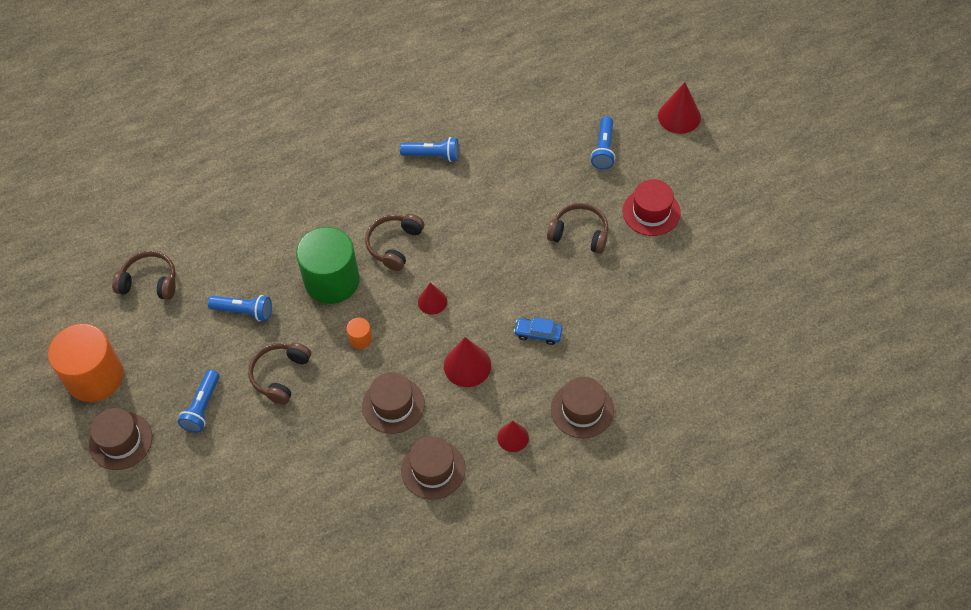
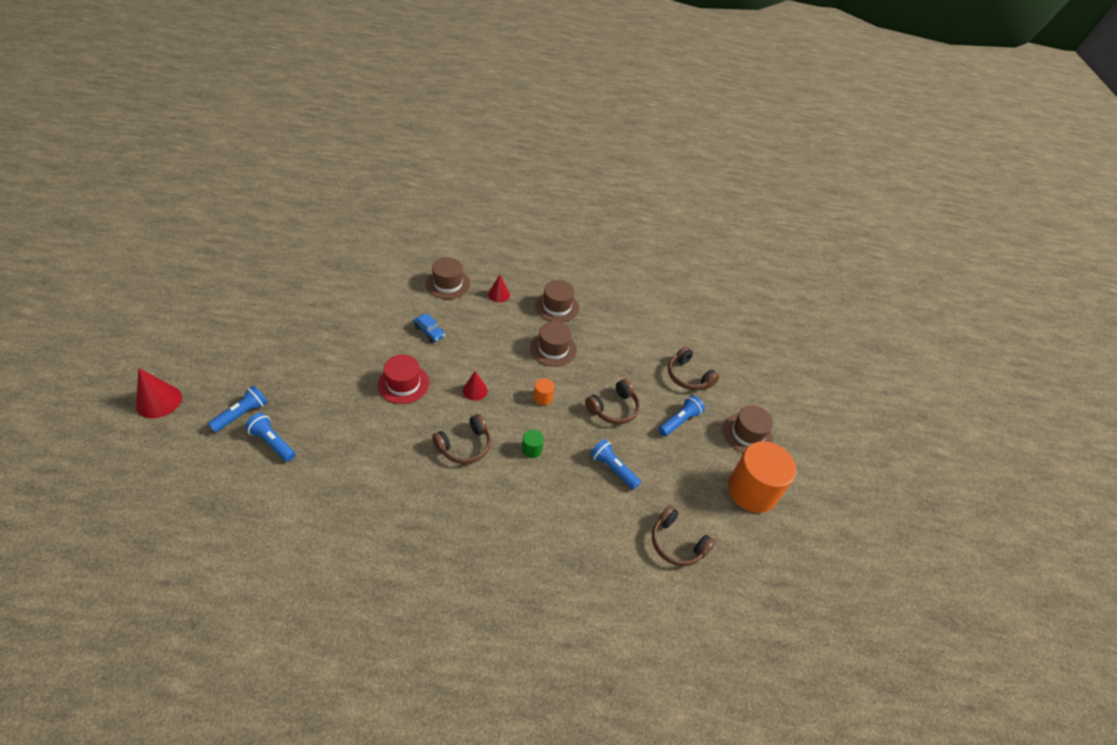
camera: 155 degrees left, 10 degrees down
(332, 280) = (532, 449): green cylinder -> green cylinder, size x0.41
(433, 155) = (366, 500): blue flashlight -> blue flashlight (272, 442)
(467, 365) = (489, 341): red cone -> none
(579, 233) = (334, 369): brown headphones -> brown headphones (688, 376)
(651, 212) = (273, 352): red hat -> red hat (403, 384)

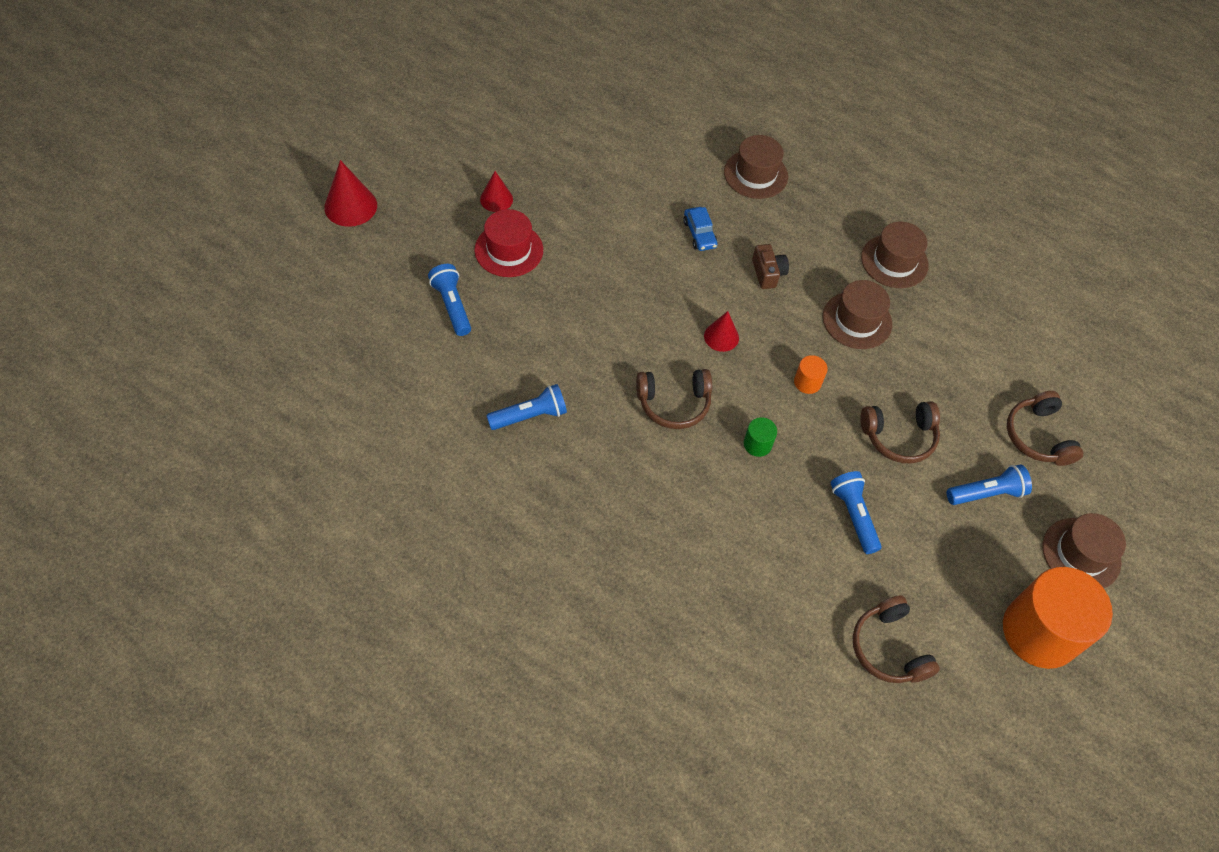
camera: 30 degrees right, 10 degrees up
(242, 414) = (432, 257): blue flashlight -> blue flashlight (530, 415)
(403, 384) = (634, 292): red hat -> red hat (509, 250)
(485, 340) = (768, 273): none -> brown camera
(499, 294) = (819, 214): red cone -> red cone (496, 199)

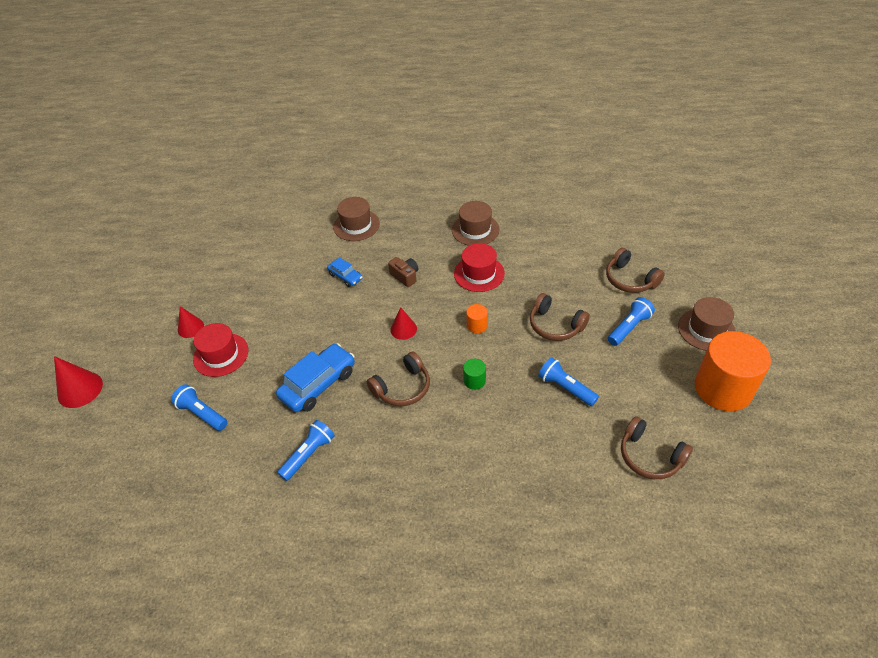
camera: 25 degrees left, 10 degrees down
(588, 345) = (318, 384): none -> blue car
(857, 320) = (479, 273): brown hat -> red hat
(899, 437) = (555, 325): brown headphones -> brown headphones turned 75 degrees clockwise

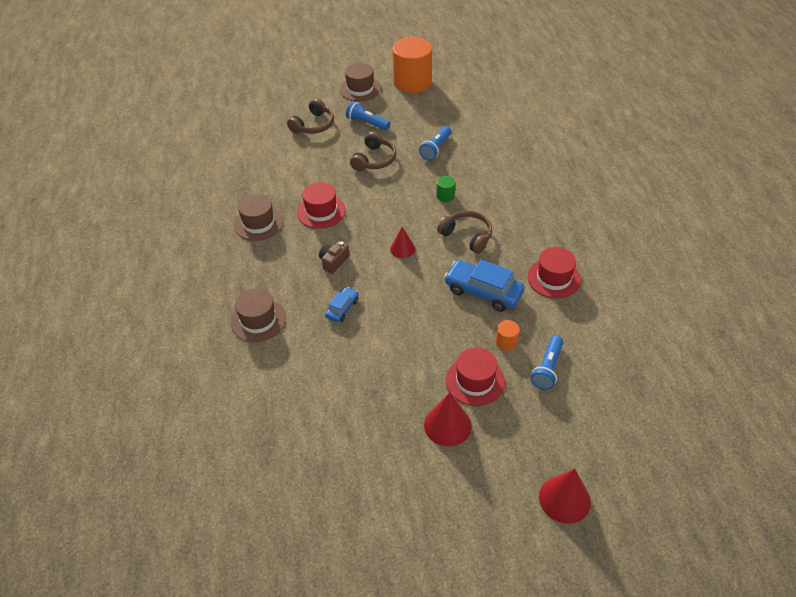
camera: 105 degrees left, 0 degrees up
(190, 327) = (447, 425): red cone -> red cone, size x1.56
(308, 454) = (553, 278): blue flashlight -> red hat
(477, 325) = (386, 203): orange cylinder -> orange cylinder (506, 342)
(650, 456) = (479, 109): brown headphones -> none

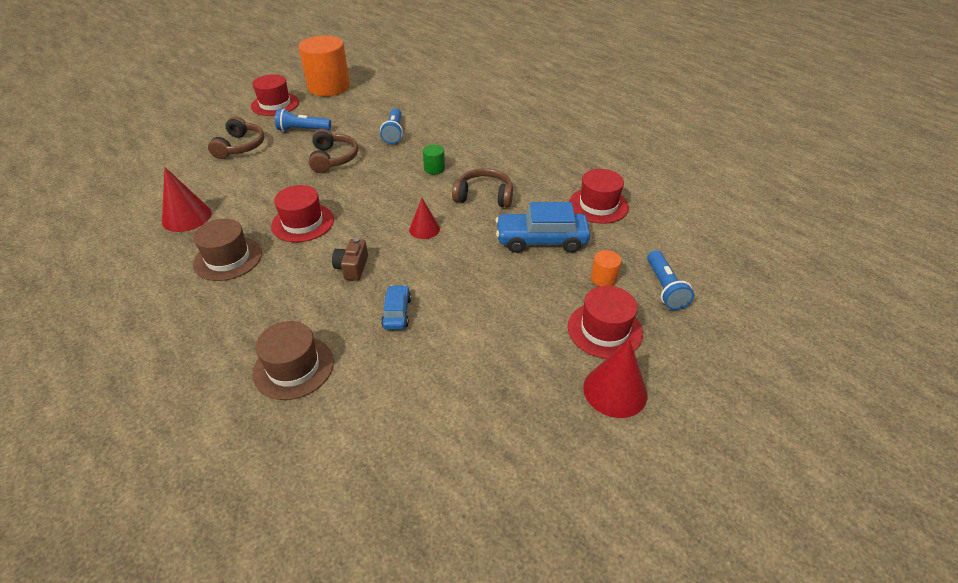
camera: 30 degrees left, 5 degrees down
(360, 89) = (275, 104): brown hat -> red hat
(564, 499) = (799, 413): red cone -> red cone (186, 217)

